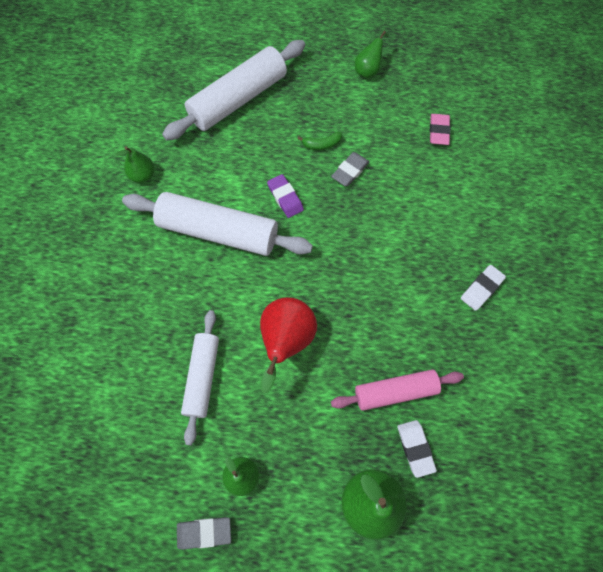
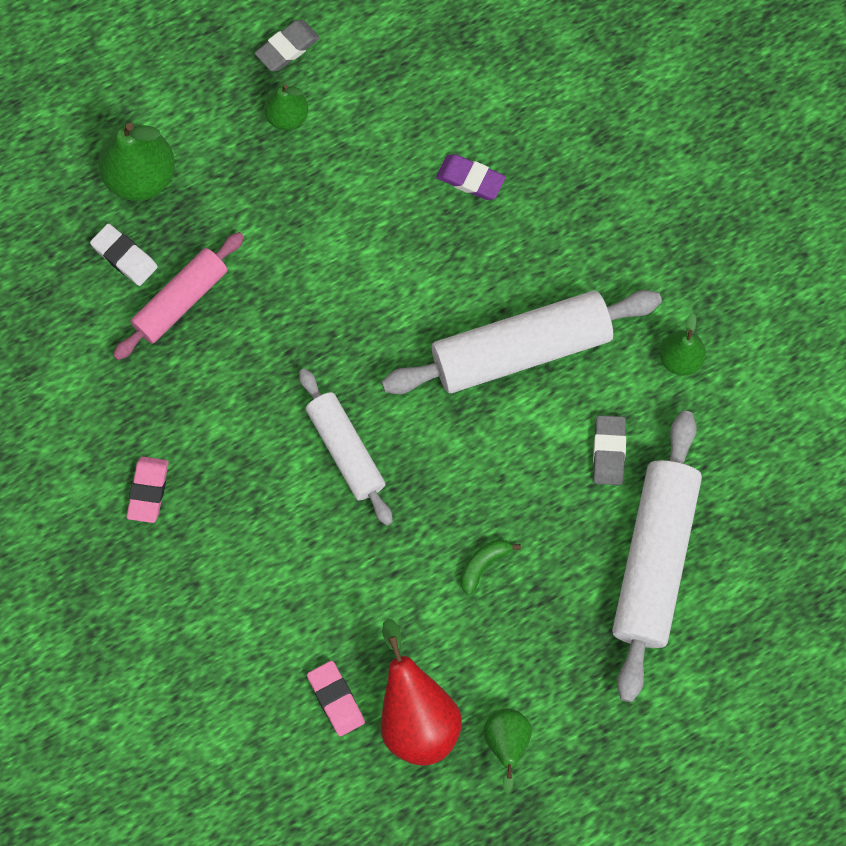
camera: 145 degrees right, 5 degrees up
(202, 377) = (403, 178): white rolling pin -> white rolling pin (346, 450)
(285, 198) = (473, 451): purple eraser -> purple eraser (470, 179)
(286, 341) = (340, 275): red pear -> red pear (416, 715)
(350, 171) = (417, 548): grey eraser -> grey eraser (608, 451)
(481, 289) = (148, 491): white eraser -> pink eraser

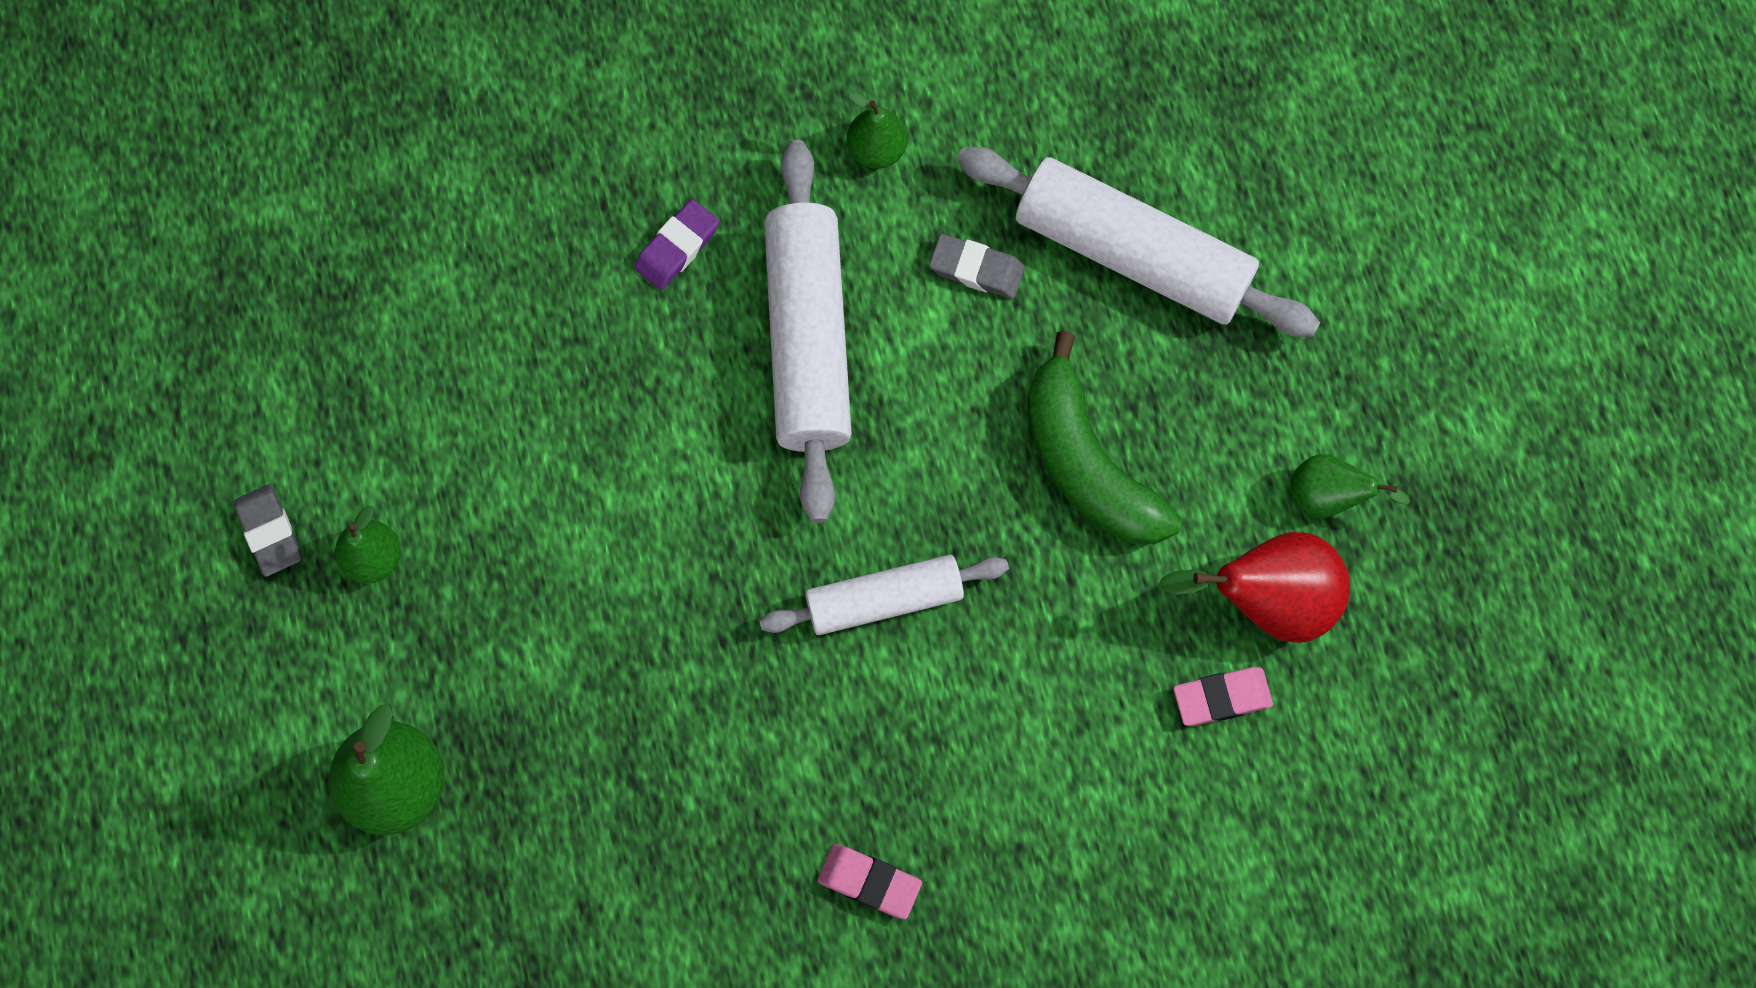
camera: 75 degrees left, 0 degrees up
(124, 257) = (512, 836): white eraser -> none
(180, 301) = (603, 772): pink rolling pin -> none
(470, 179) = (548, 339): purple eraser -> purple eraser (677, 248)
(483, 564) = (1086, 463): green banana -> green banana, size x2.38

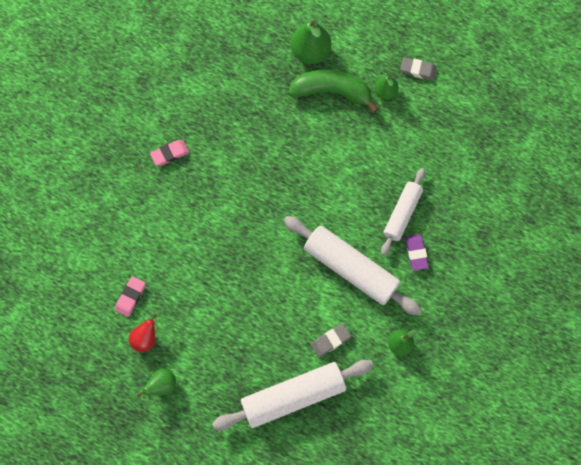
camera: 130 degrees right, 0 degrees up
(884, 599) = (247, 224): white rolling pin -> white rolling pin (402, 213)
(1086, 463) = (237, 320): green banana -> green banana (332, 91)
(1267, 600) = (146, 337): red pear -> red pear, size x0.59

